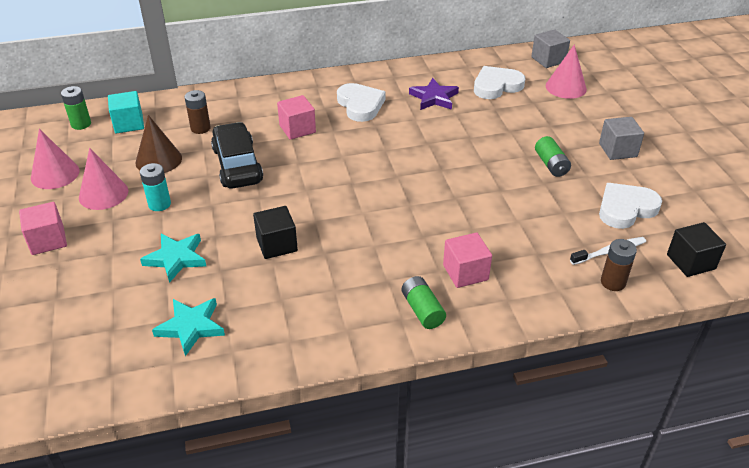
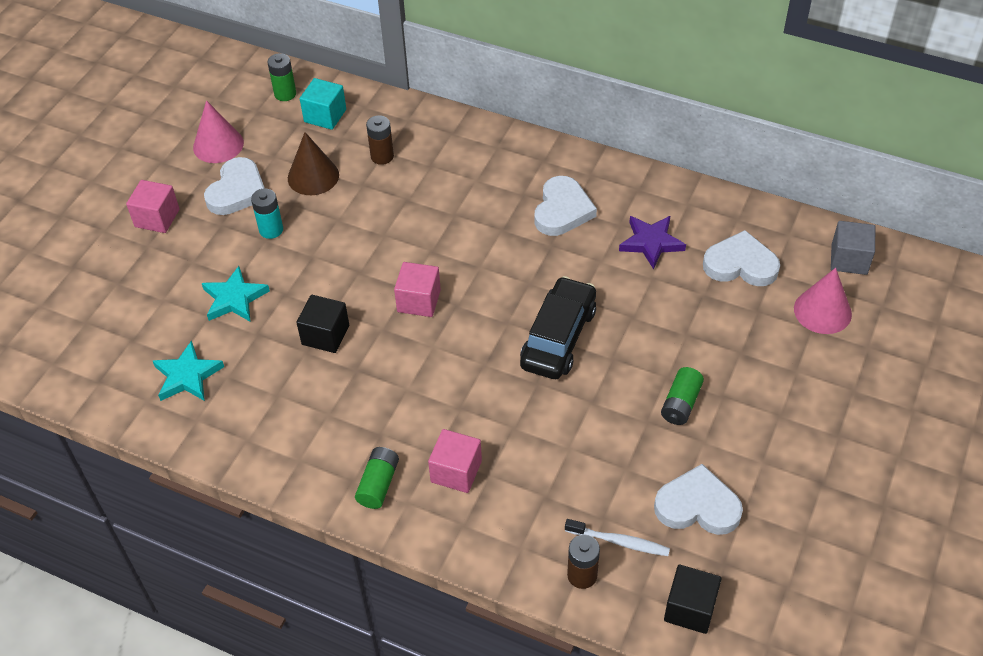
camera: 40 degrees right, 10 degrees up
(103, 194) = (237, 191): pink cone -> white heart
(237, 165) = (374, 222): black car -> black car (558, 337)
(297, 129) = (470, 207): pink cube -> pink cube (419, 301)
(618, 150) = (780, 430): grey cube -> none

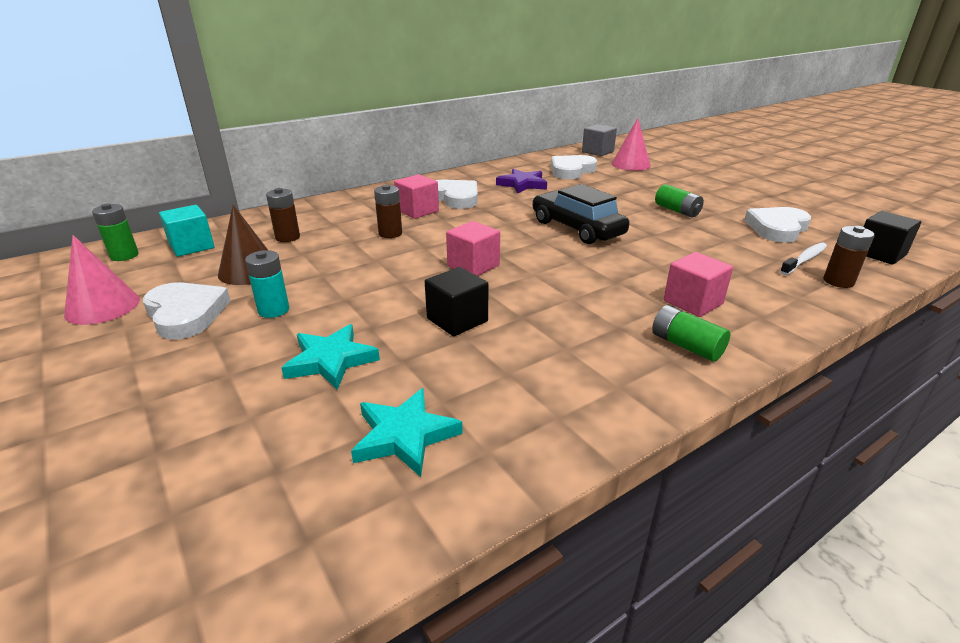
camera: 60 degrees left, 20 degrees down
(157, 218) = (116, 380): pink cube -> pink cube (417, 211)
(440, 214) = (390, 233): none -> brown battery

